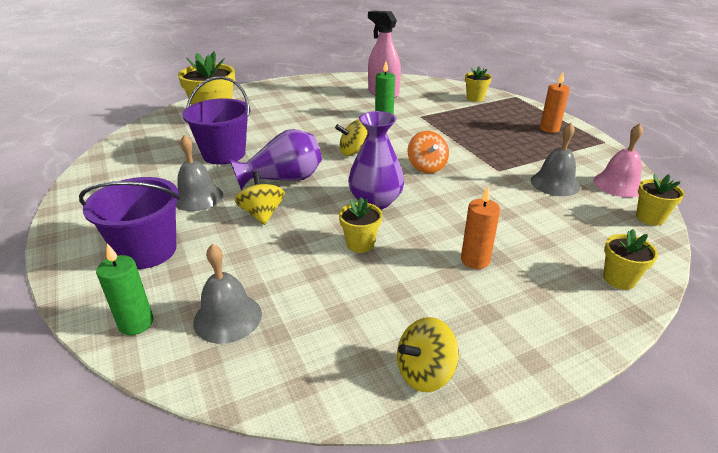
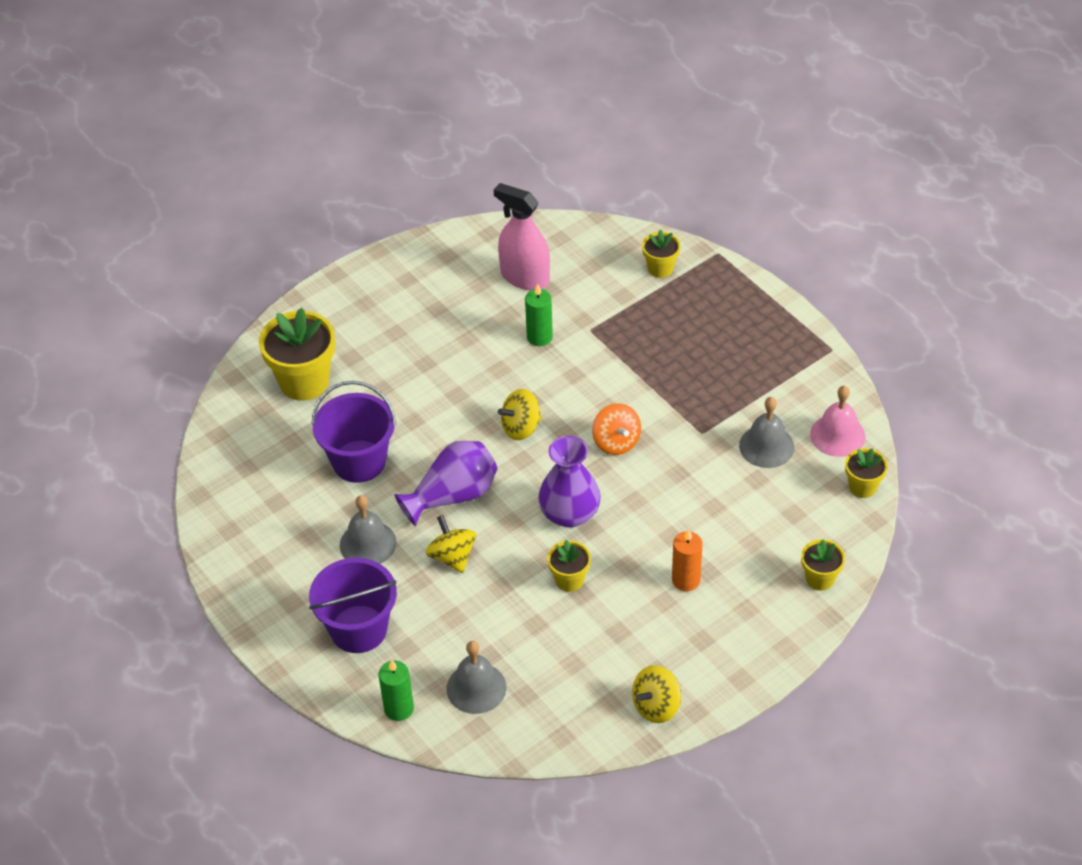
camera: 10 degrees left, 15 degrees up
(549, 129) = (763, 332): orange candle -> none

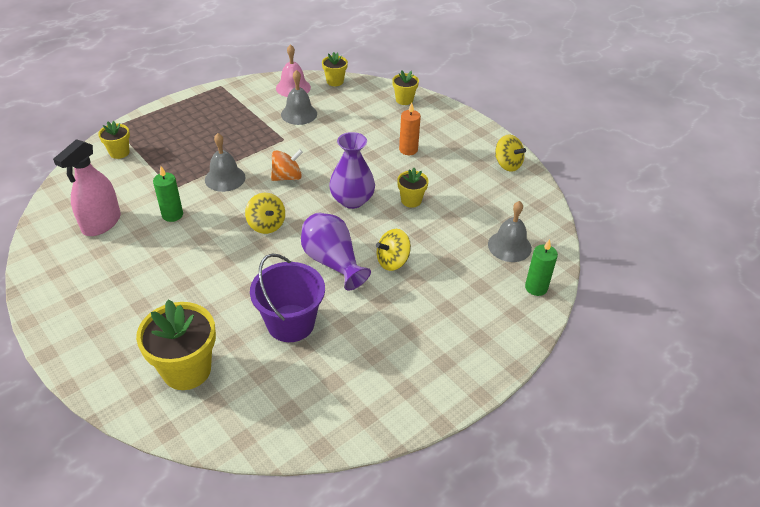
camera: 95 degrees left, 5 degrees down
(358, 629) = (467, 315): purple bucket -> none
(368, 543) = (380, 313): grey bell -> grey bell (225, 178)

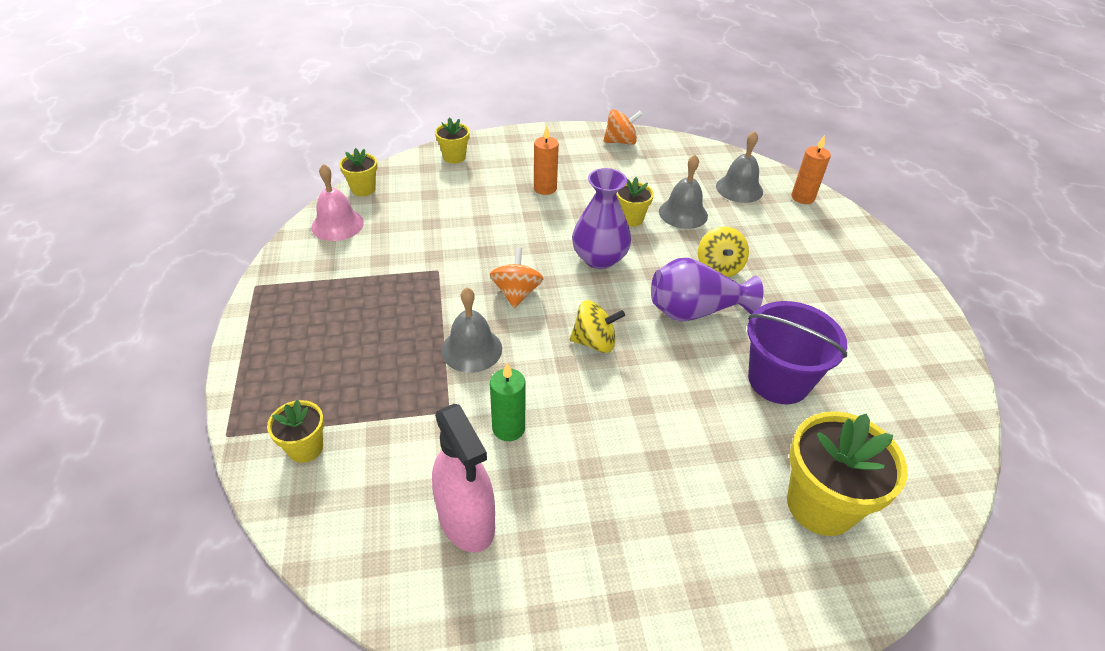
camera: 60 degrees left, 0 degrees up
(299, 114) = (398, 239): grey bell -> grey bell (683, 213)
(507, 164) = (620, 142): yellow spinning top -> orange spinning top
(536, 287) = (802, 197): green candle -> orange candle

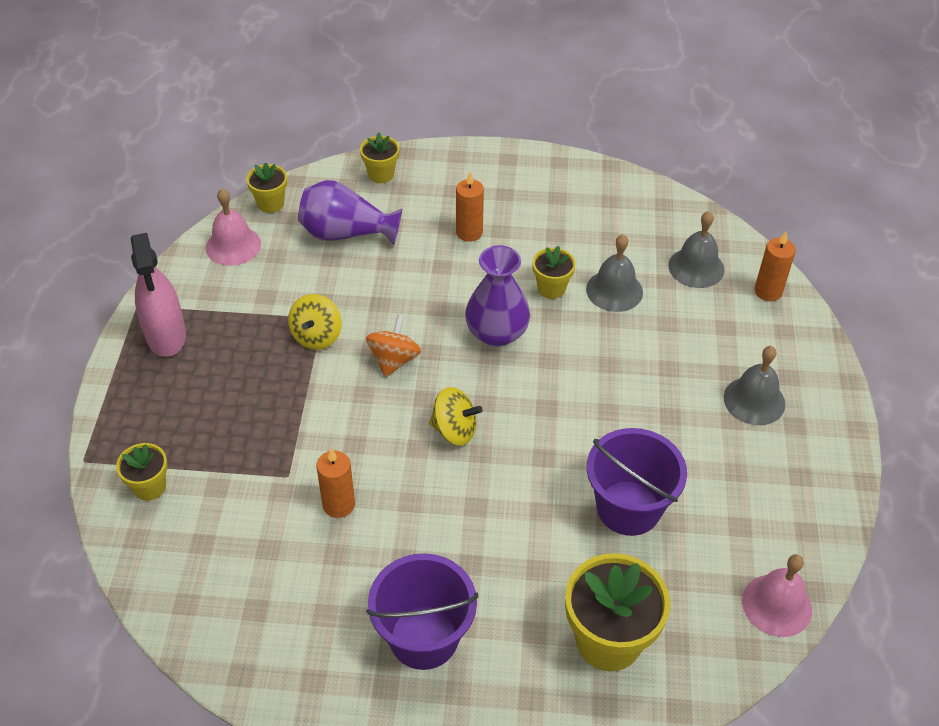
camera: 15 degrees right, 5 degrees up
(466, 520) = (273, 583): pink spray bottle -> pink spray bottle (166, 336)
(471, 349) = (329, 415): grey bell -> grey bell (754, 400)
(508, 428) = (338, 504): green candle -> orange candle
(620, 142) = (581, 179): orange spinning top -> none
(642, 542) = (424, 637): none -> purple bucket
(695, 311) = (575, 414): purple vase -> purple vase (346, 233)
(719, 267) = (624, 366): yellow spinning top -> yellow spinning top (317, 336)
(949, 439) = (777, 605): none -> pink bell

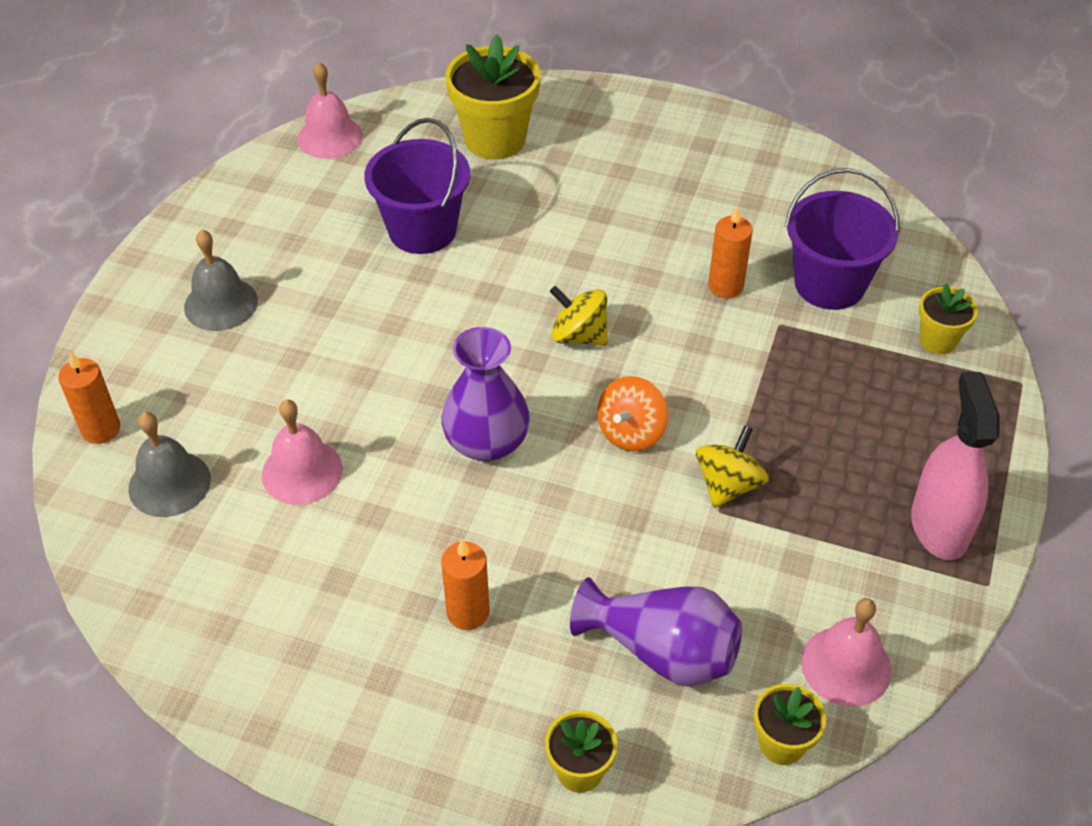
camera: 165 degrees left, 0 degrees up
(424, 637) = (661, 169): purple bucket -> purple bucket (829, 284)
(551, 288) = (386, 492): yellow flower pot -> none
(614, 290) = (302, 471): grey bell -> pink bell

